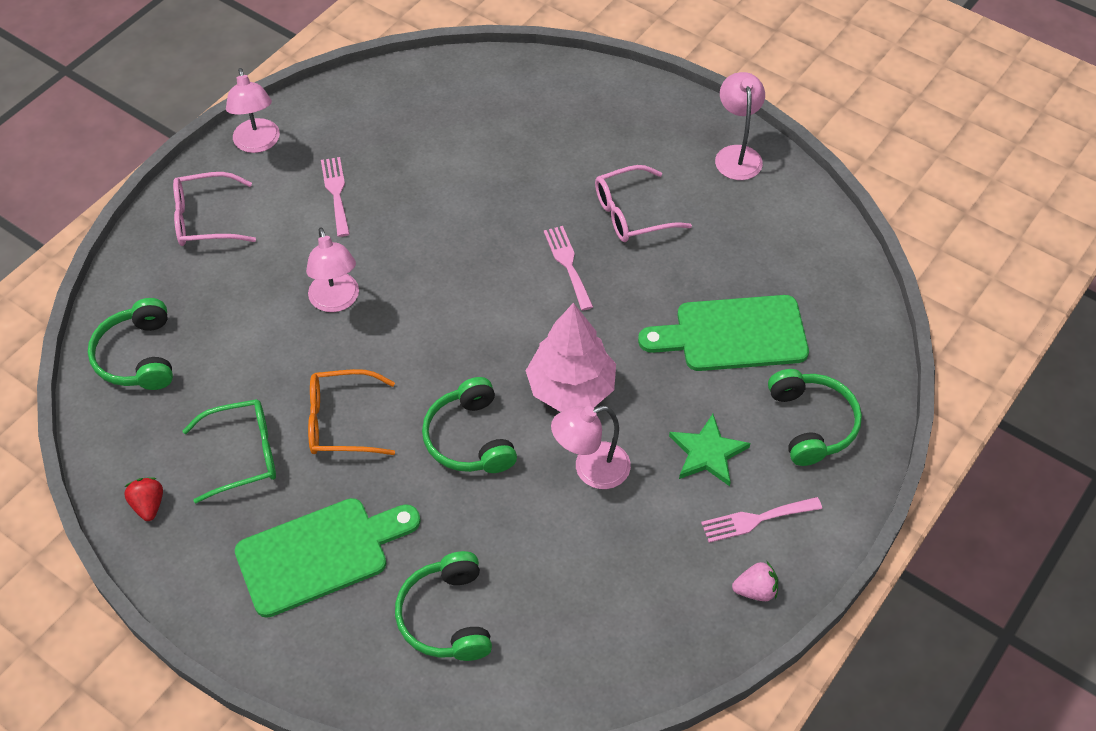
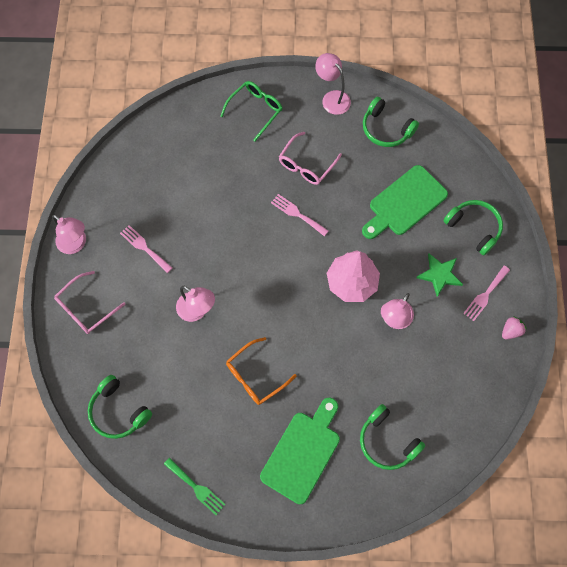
camera: 35 degrees left, 15 degrees up
(148, 505) = (196, 487): red strawberry -> green fork
(243, 454) = (221, 427): green glasses -> green glasses (255, 110)
(469, 438) = (325, 342): green headphones -> green headphones (386, 129)

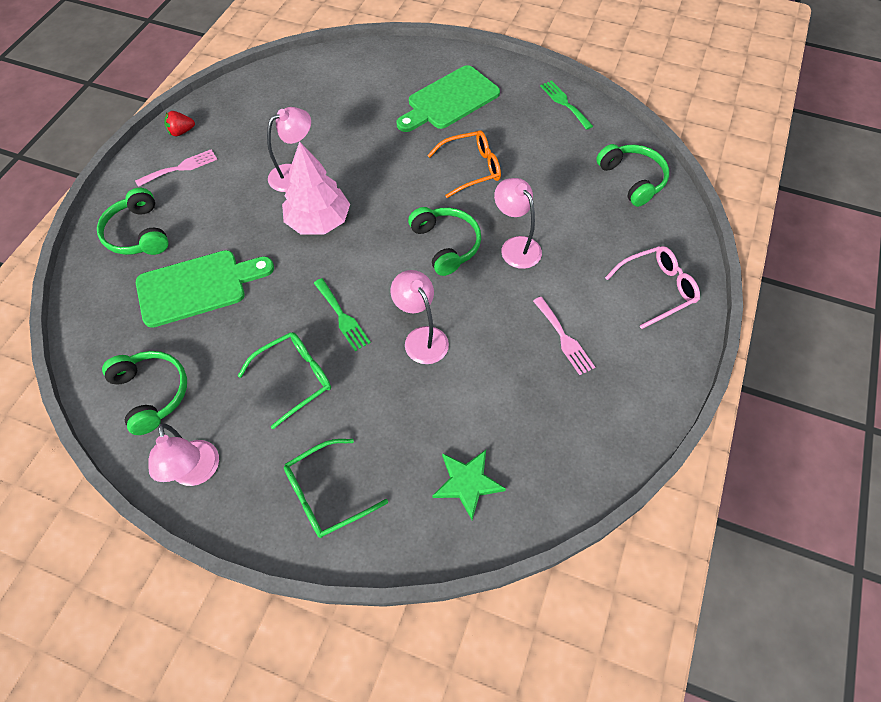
camera: 160 degrees left, 10 degrees down
(76, 244) = (661, 372): pink lamp -> pink lamp (421, 337)
(297, 214) = (342, 317): pink fork -> green fork
(306, 165) = (295, 378): pink glasses -> green glasses
(387, 441) = (364, 87): green headphones -> green headphones (446, 245)
(439, 275) = (214, 200): green star -> green star (467, 483)
(510, 331) = (181, 132): pink strawberry -> red strawberry

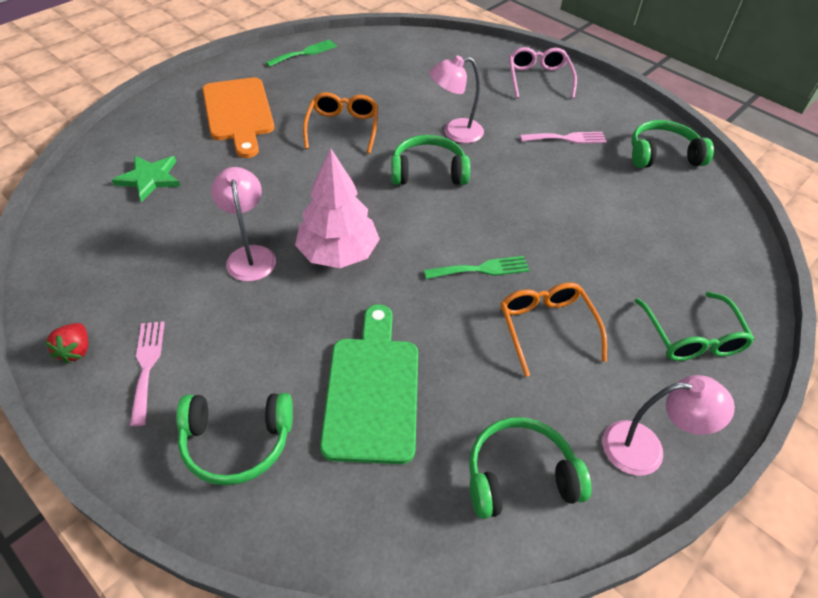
camera: 70 degrees left, 10 degrees down
(295, 378) = (546, 328): green glasses -> orange glasses
(421, 337) = (531, 220): pink lamp -> none
(449, 100) = (238, 113): green cutting board -> orange cutting board
(467, 483) = (695, 237): green star -> green star (149, 179)
(564, 103) = (305, 53): green fork -> green fork turned 150 degrees clockwise
(632, 179) = (420, 51): green headphones -> green headphones (662, 155)

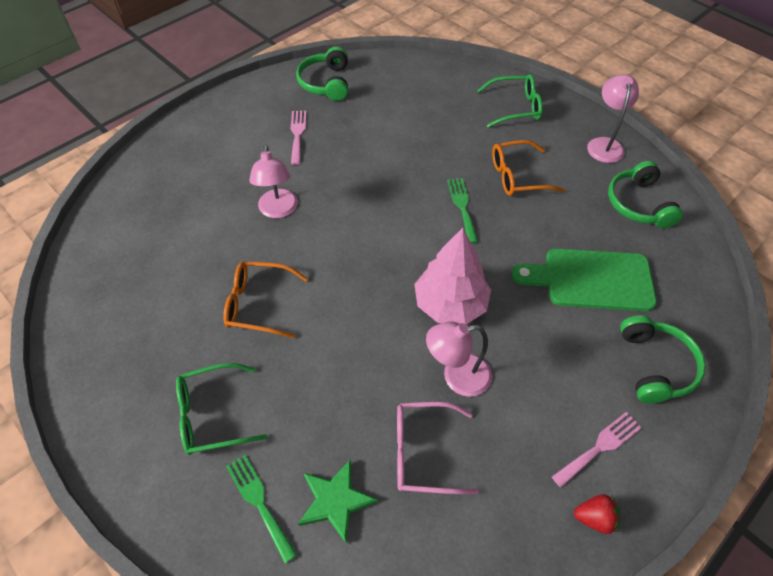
camera: 85 degrees left, 5 degrees up
(147, 366) = (599, 447): pink fork -> pink fork turned 150 degrees clockwise
(238, 113) = (212, 415): orange cutting board -> green glasses
(305, 53) = (87, 349): green fork -> green fork (259, 502)
(428, 172) = (338, 234): green headphones -> none
(538, 79) = (198, 140): pink glasses -> pink glasses (423, 452)

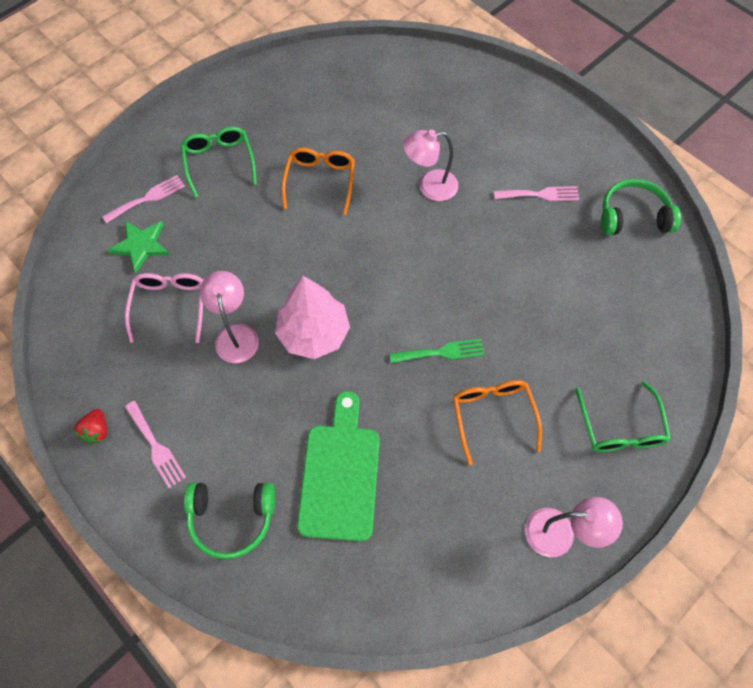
camera: 90 degrees right, 10 degrees up
(259, 502) = (147, 198): green fork -> pink fork
(638, 204) = (454, 554): green headphones -> none

